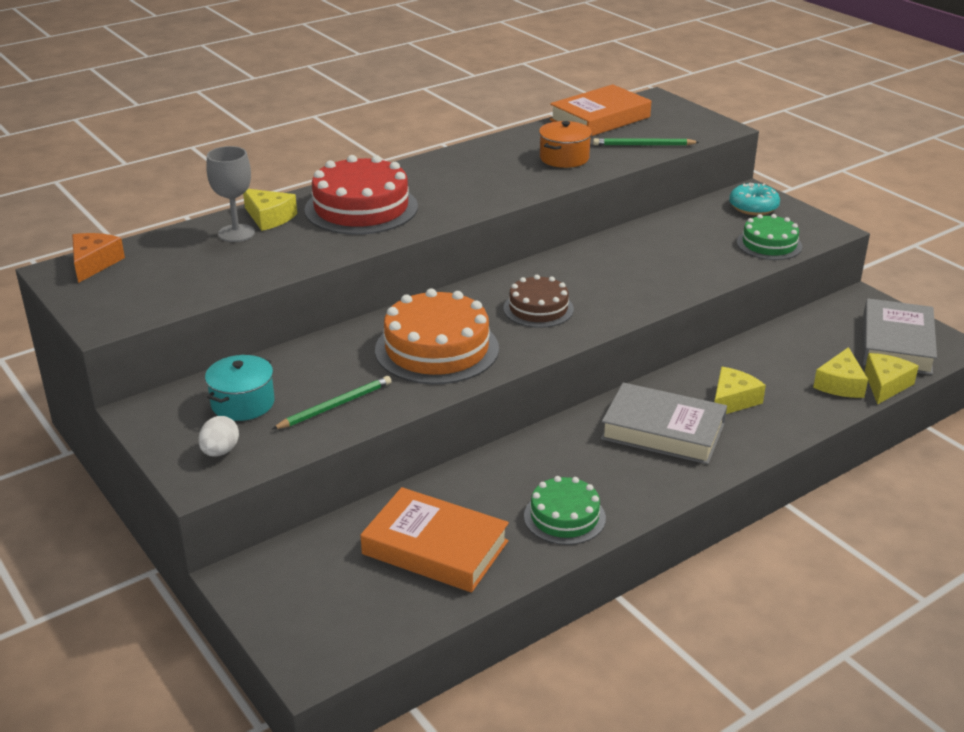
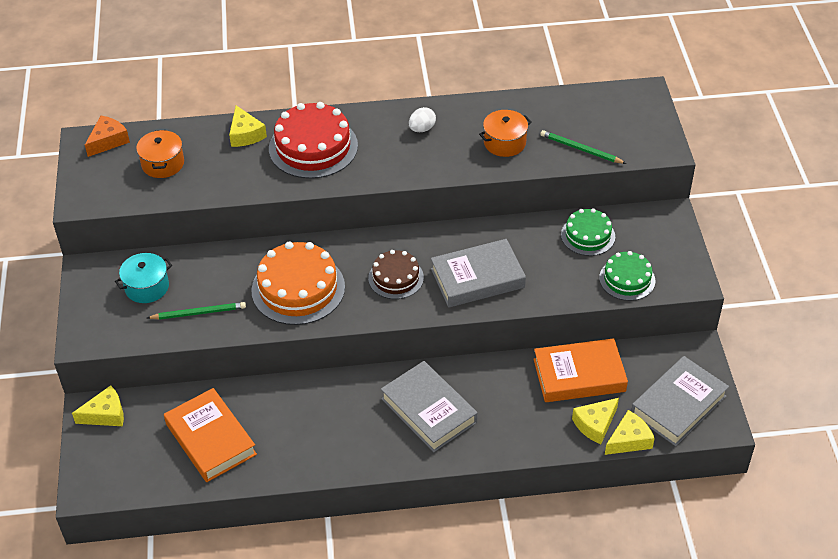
camera: 30 degrees right, 15 degrees up
(188, 264) = (163, 164): none -> orange pot
(220, 451) = (108, 322): white egg -> white egg (422, 129)
(236, 233) = (213, 143): grey goblet -> none
(564, 517) = (305, 452): green cake -> green cake (588, 235)
(600, 118) = (576, 103): orange book -> orange book (579, 375)
(625, 284) = (477, 278): none -> grey book
(732, 400) = (501, 405): yellow cheese -> yellow cheese (105, 414)
(753, 207) = (654, 233): turquoise donut -> none

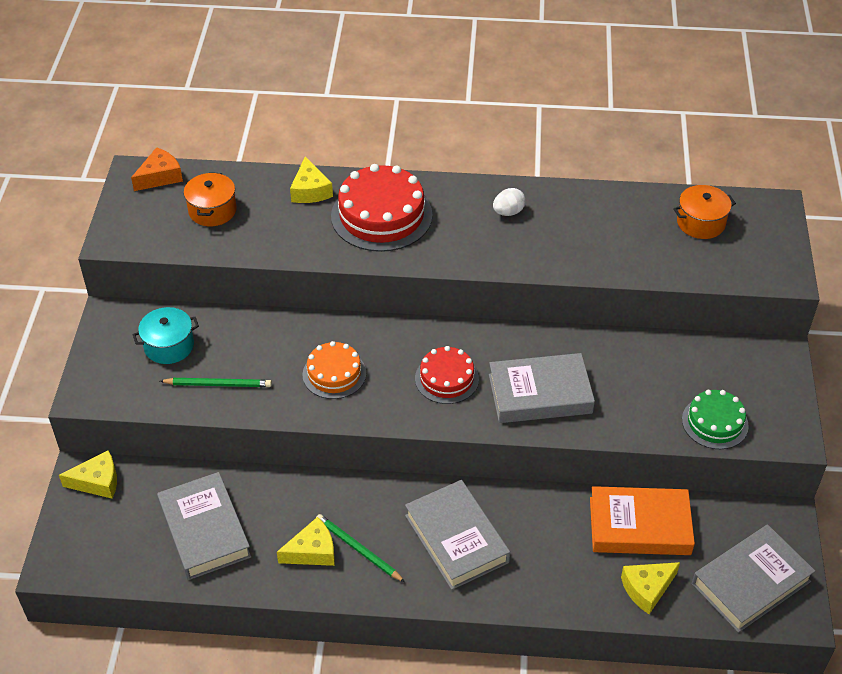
camera: 10 degrees right, 0 degrees up
(211, 439) = (204, 530): orange book -> grey book
(298, 288) = (334, 374): orange cake -> orange cake, size x0.60
(396, 278) = (446, 378): brown cake -> red cake
(504, 143) = (599, 241): orange pot -> orange pot (700, 223)
(581, 149) = (687, 262): green pencil -> green pencil (358, 549)
(588, 235) = (678, 363): green cake -> none
(629, 440) = (683, 615): yellow cheese -> yellow cheese (312, 551)

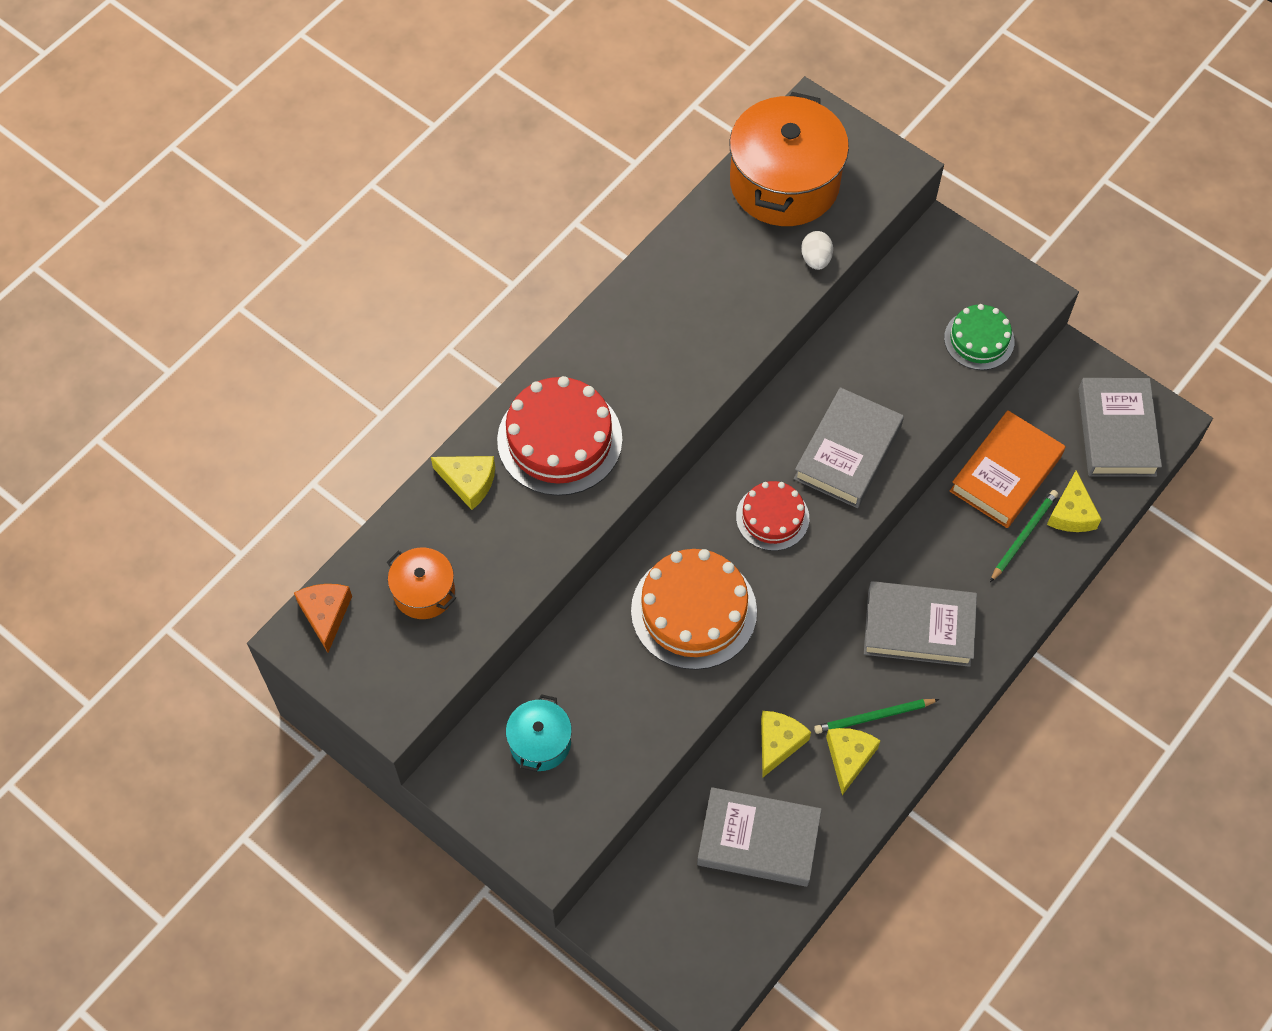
camera: 55 degrees left, 15 degrees up
(97, 482) = (625, 910): yellow cheese -> yellow cheese (778, 743)
(218, 384) = (629, 724): green pencil -> green pencil (1023, 536)
(334, 374) = (693, 611): orange cake -> orange cake, size x1.67
(508, 212) = (644, 327): white egg -> white egg (816, 259)
(700, 223) = (784, 183): orange pot -> orange pot, size x1.99

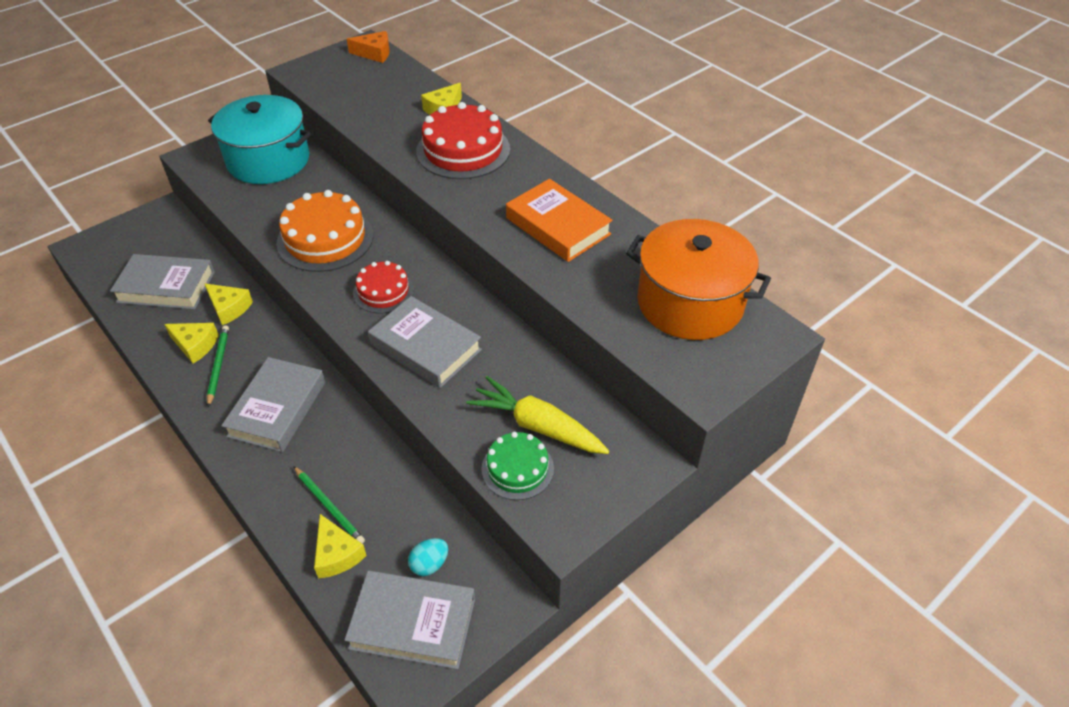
camera: 100 degrees right, 15 degrees down
(424, 592) = (371, 87): orange pot -> none
(540, 742) = (268, 160): turquoise pot -> turquoise pot, size x1.99
(758, 840) = (166, 287): grey book -> grey book turned 75 degrees clockwise
(816, 259) = (599, 310): white egg -> none
(924, 331) = (537, 426): none -> yellow carrot
(1005, 473) = (398, 507): orange book -> orange book (558, 226)
(1057, 432) = (429, 564): none -> turquoise egg
(1071, 513) = (337, 554): yellow cheese -> yellow cheese turned 135 degrees counterclockwise

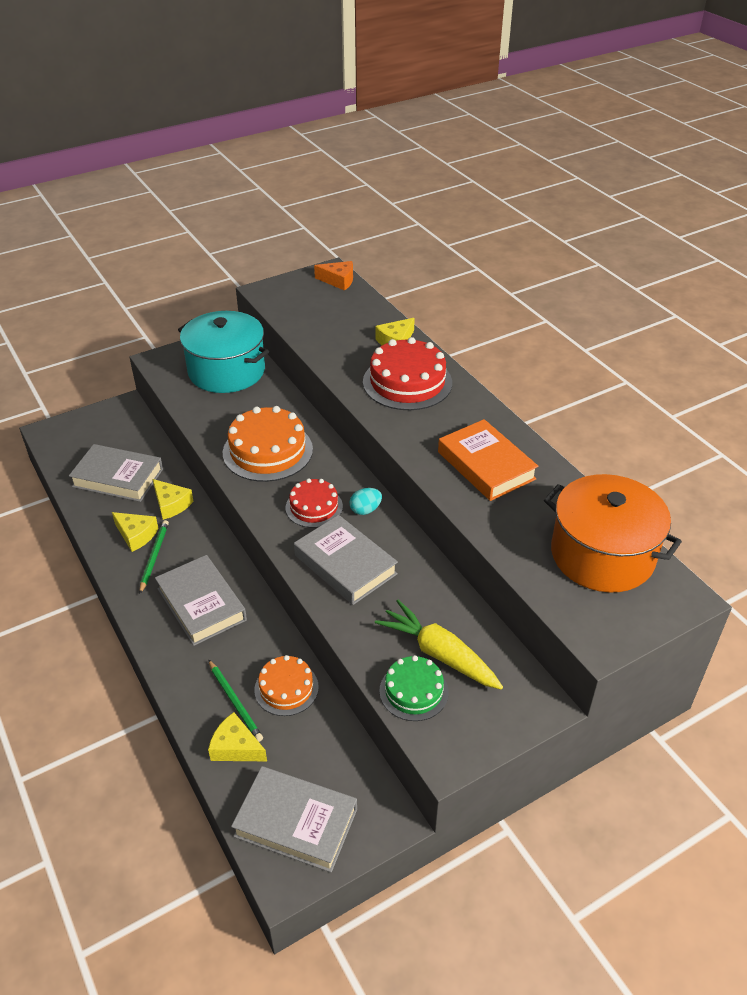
camera: 10 degrees right, 5 degrees down
(277, 409) = (201, 604): grey book -> grey book turned 60 degrees counterclockwise
(337, 554) = (236, 747): yellow cheese -> yellow cheese turned 135 degrees clockwise
(381, 484) = (286, 688): none -> orange cake
(429, 564) = (319, 770): turquoise egg -> turquoise egg (365, 510)

